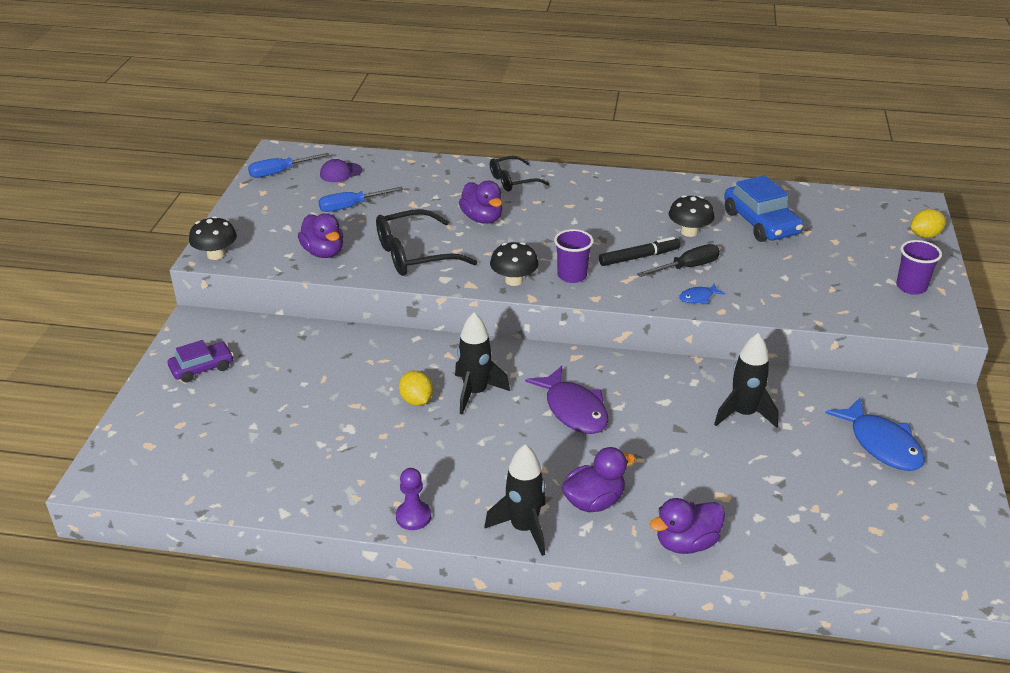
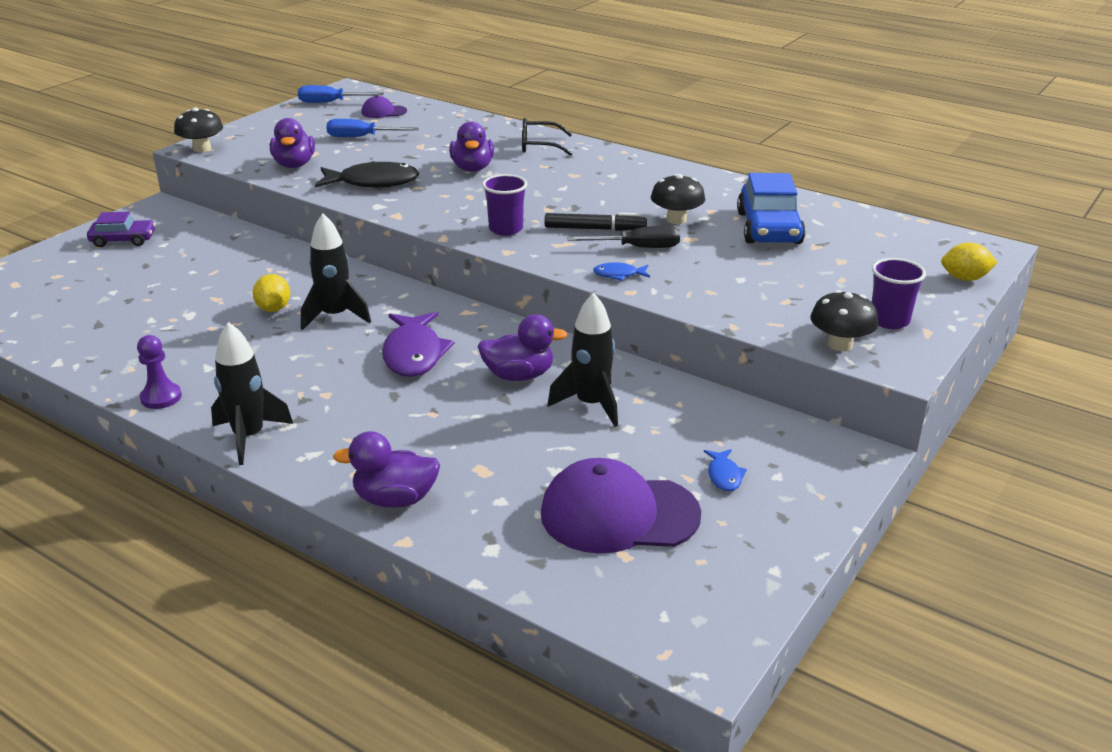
camera: 25 degrees right, 5 degrees down
(414, 255) = (373, 182): black glasses -> black fish
(514, 280) = (443, 221): black mushroom -> black mushroom (840, 344)
(594, 501) = (343, 435): purple duck -> purple duck (519, 375)
(844, 499) = (619, 514): none -> purple cap
(881, 444) = (724, 476): blue fish -> blue fish, size x0.48

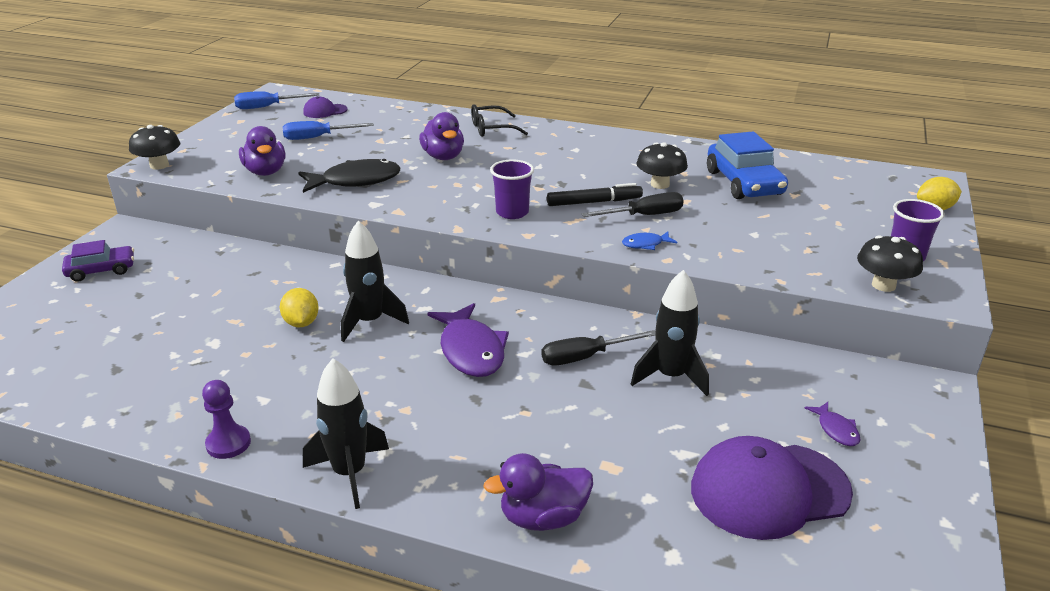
camera: 15 degrees left, 0 degrees up
(519, 375) = (585, 357): purple duck -> black screwdriver
(724, 476) = (836, 430): blue fish -> purple fish

